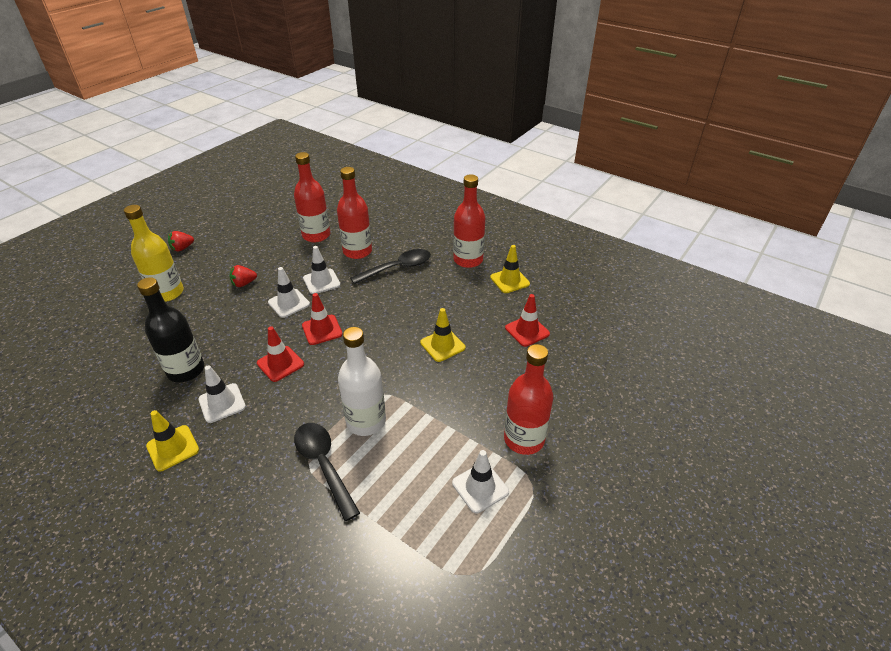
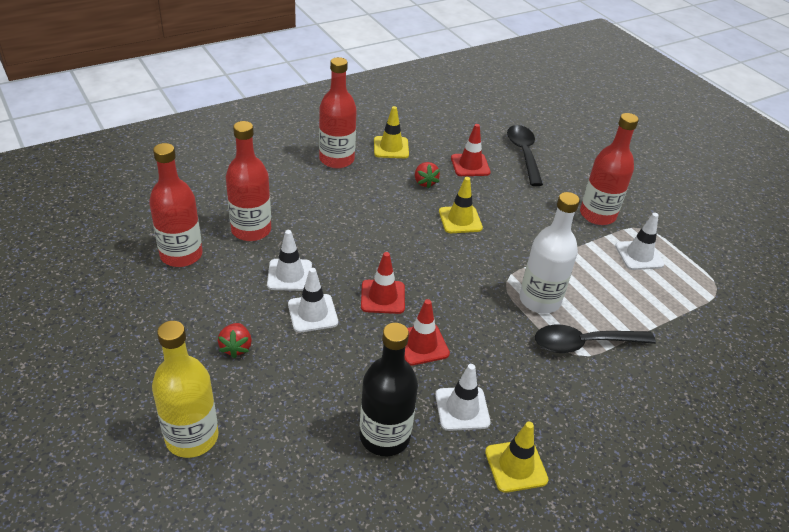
camera: 70 degrees left, 0 degrees up
(182, 248) = (78, 403): red strawberry -> red strawberry (425, 182)
(397, 268) = (311, 210): black spoon -> black spoon (523, 154)

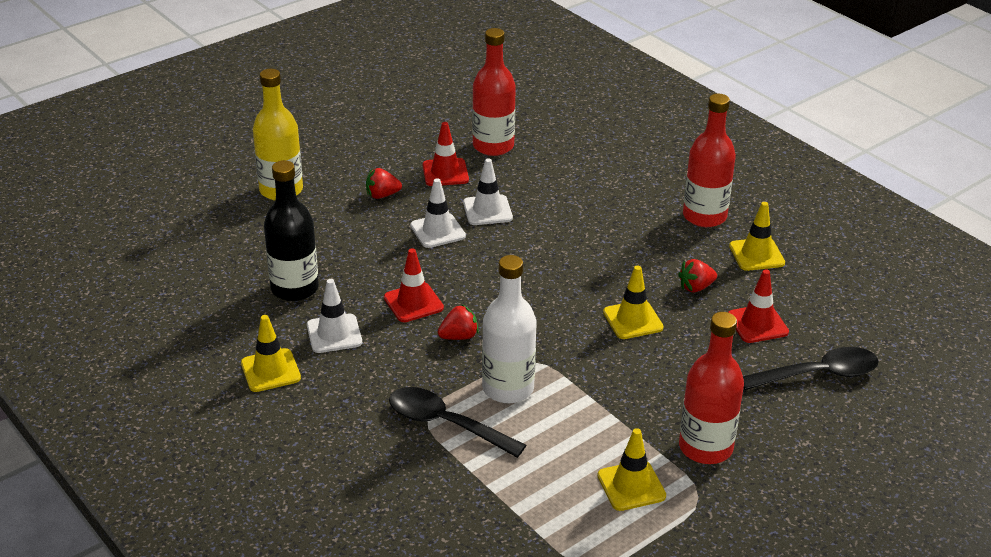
camera: 85 degrees right, 5 degrees down
(251, 230) = (547, 178): red bottle -> none
(382, 297) = (475, 272): red traffic cone -> red traffic cone (445, 173)
(472, 320) = (459, 336): none -> red strawberry
(584, 343) = (445, 424): black spoon -> black spoon turned 45 degrees counterclockwise
(639, 255) = (631, 486): white traffic cone -> yellow traffic cone

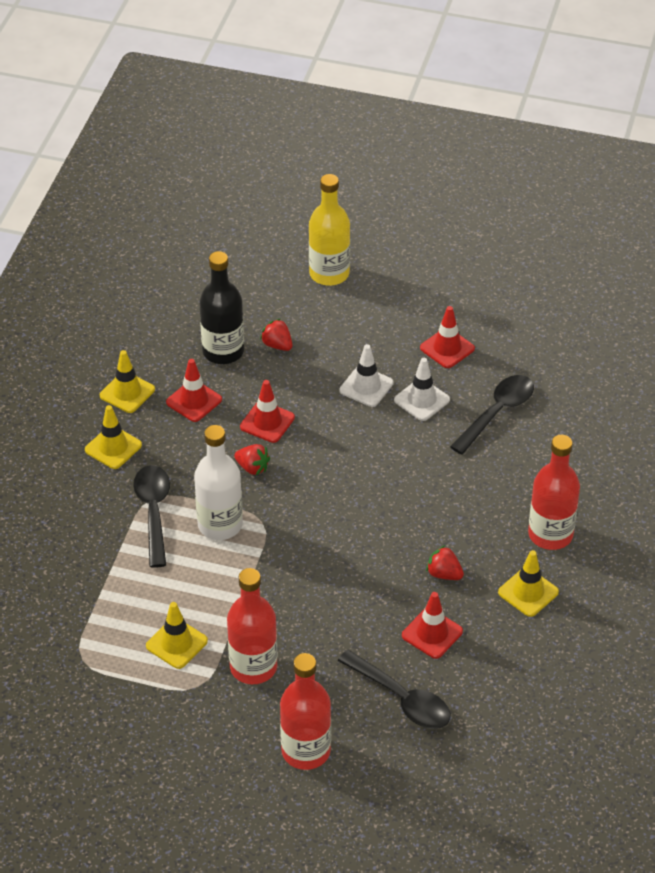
camera: 55 degrees right, 10 degrees up
(334, 334) = (194, 401): white traffic cone -> red traffic cone
(382, 195) = (380, 330): red strawberry -> red strawberry (277, 345)
(493, 146) = (514, 355): red bottle -> red bottle (306, 751)
(545, 181) = (497, 412): none -> black spoon
(633, 320) = (365, 555): yellow traffic cone -> yellow traffic cone (113, 447)

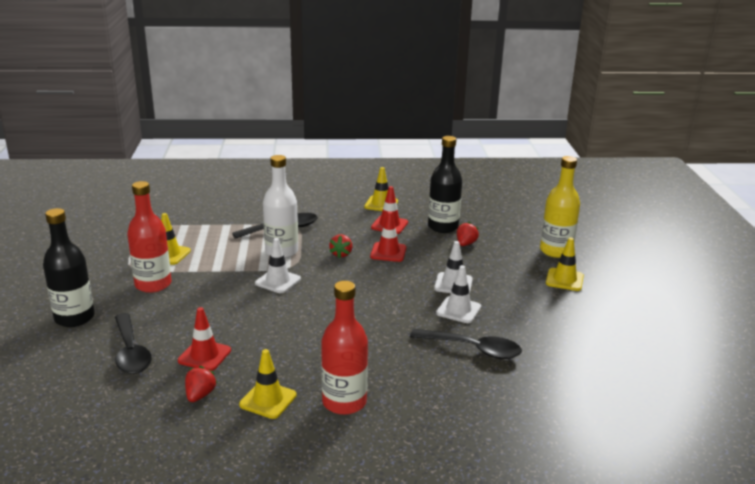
camera: 70 degrees right, 20 degrees down
(113, 447) = (331, 208): yellow traffic cone -> yellow traffic cone (564, 280)
(295, 542) = (278, 281): none -> white traffic cone
(306, 751) = (74, 318): red bottle -> black bottle
(402, 699) = (131, 352): black spoon -> black spoon turned 45 degrees counterclockwise
(444, 574) = (272, 351): red strawberry -> red strawberry (200, 395)
(447, 348) = (526, 312): red traffic cone -> none

